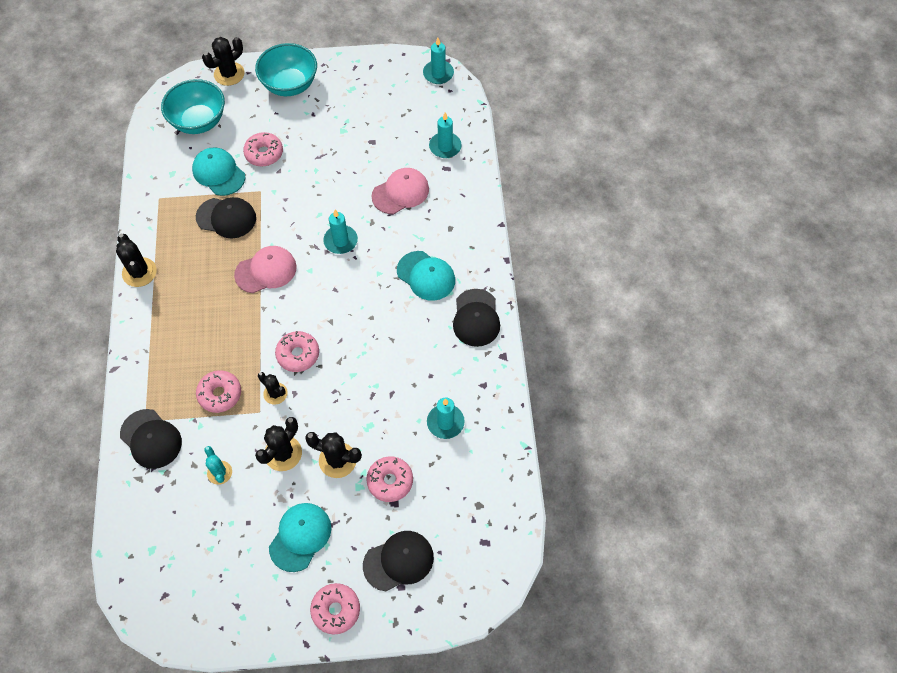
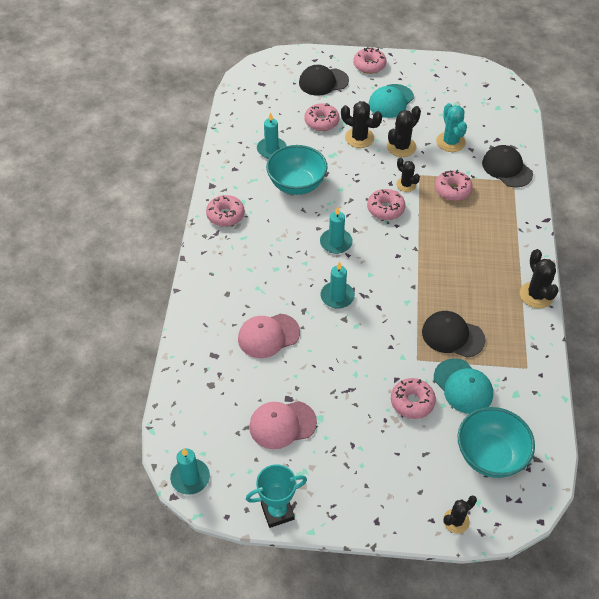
camera: 170 degrees left, 10 degrees down
(219, 472) = (450, 142): turquoise cactus -> turquoise cactus, size x1.52
(229, 74) = (456, 521): black cactus -> black cactus, size x0.66
(266, 271) = (412, 279): pink cap -> pink cap (282, 424)
(290, 85) = (378, 491): turquoise bowl -> turquoise bowl (296, 185)
(365, 61) = (277, 512): none -> turquoise trophy
(426, 276) = (261, 254): turquoise cap -> none
(445, 147) = (208, 379): turquoise candle -> turquoise candle (336, 242)
(476, 318) = (225, 215): black cap -> pink donut

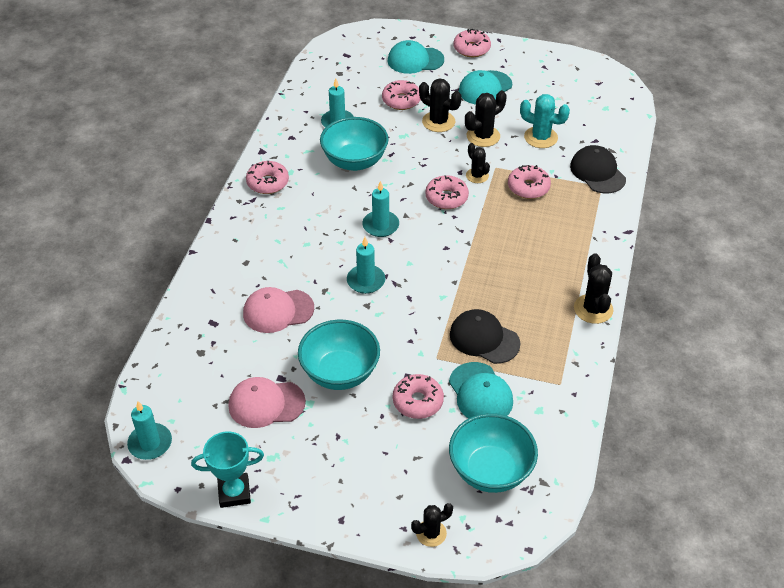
camera: 10 degrees right, 5 degrees down
(323, 82) = (415, 60): black cap -> turquoise cap
(338, 386) = (340, 373): none -> turquoise bowl
(450, 142) = (540, 137): turquoise cactus -> turquoise cactus turned 60 degrees counterclockwise

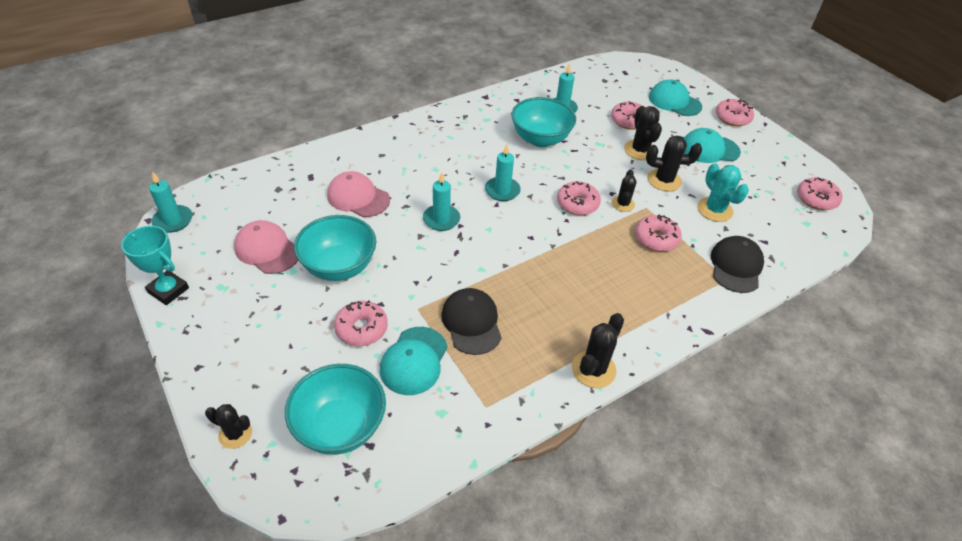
camera: 40 degrees right, 0 degrees up
(268, 183) = (462, 117): pink donut -> pink donut (816, 199)

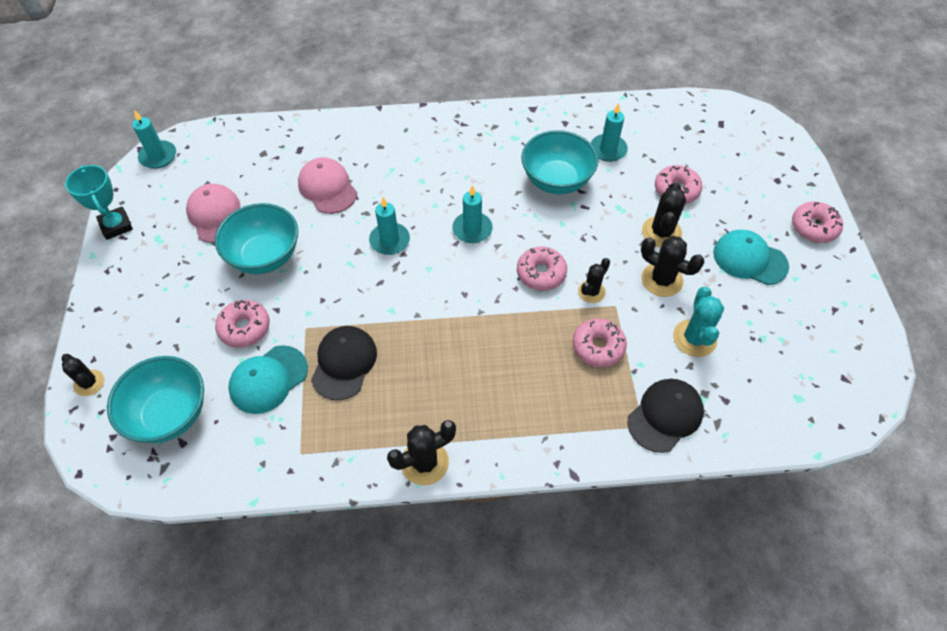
camera: 30 degrees right, 10 degrees up
(674, 102) = (754, 182): turquoise cap -> none
(816, 199) = (838, 372): pink donut -> none

